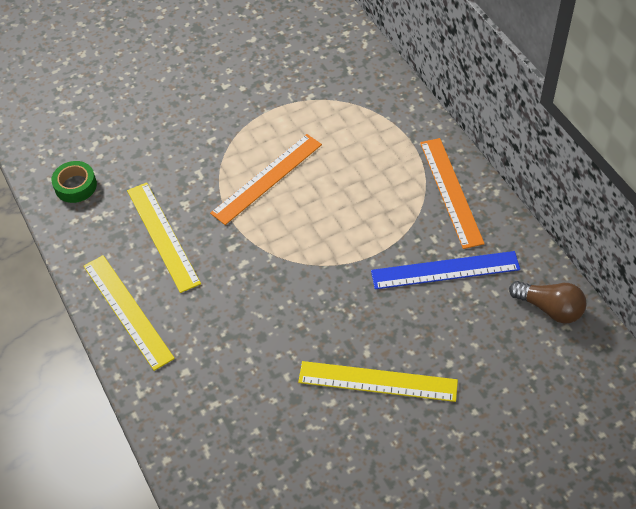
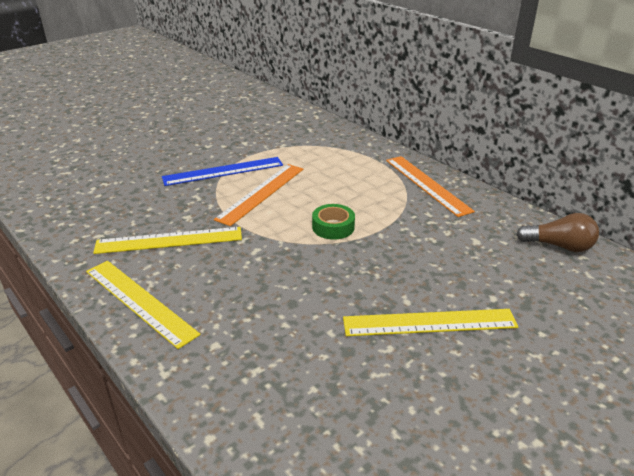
camera: 15 degrees left, 20 degrees down
(75, 186) = (75, 216): green tape -> green tape (333, 227)
(163, 236) = (169, 240): yellow ruler -> yellow ruler turned 60 degrees counterclockwise
(445, 270) = (450, 232): blue ruler -> blue ruler (223, 171)

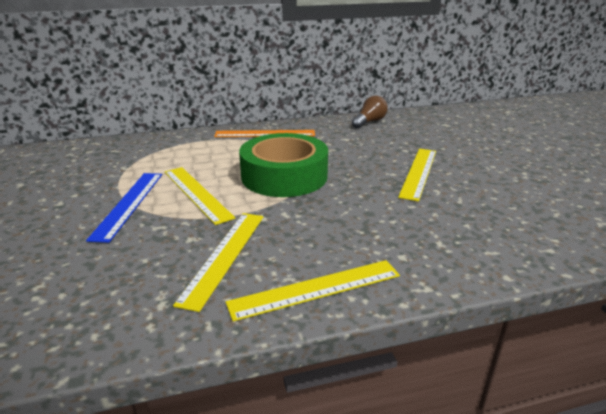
camera: 65 degrees left, 5 degrees down
(261, 193) = (196, 193): orange ruler -> yellow ruler
(333, 227) = (284, 176): green tape -> green tape, size x2.33

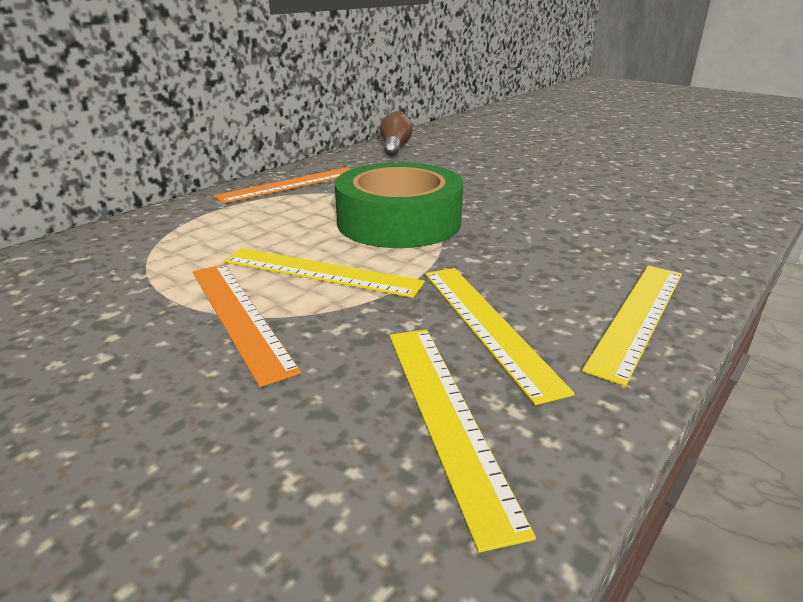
camera: 35 degrees left, 0 degrees up
(129, 204) = (239, 316): blue ruler -> orange ruler
(418, 172) = (529, 182): yellow ruler -> yellow ruler (446, 416)

